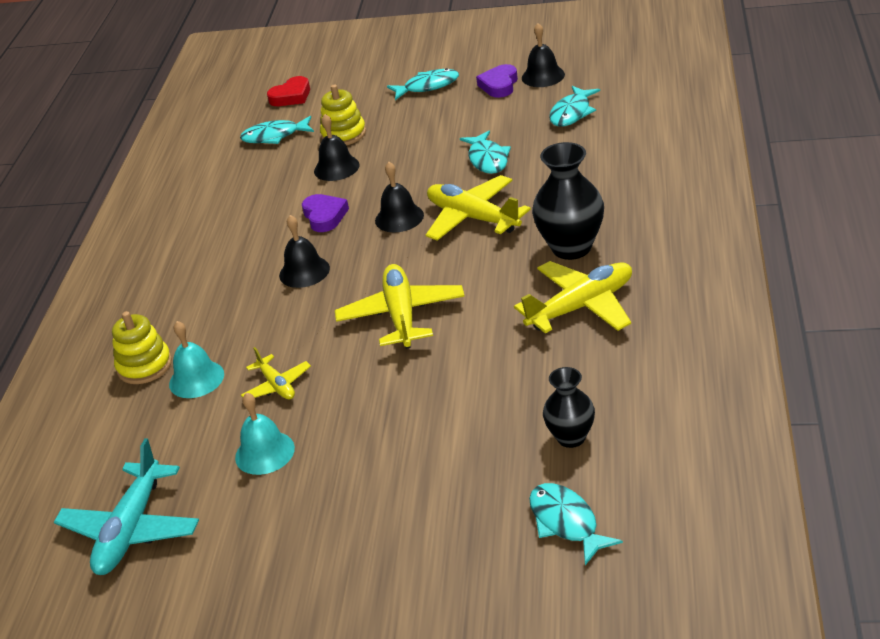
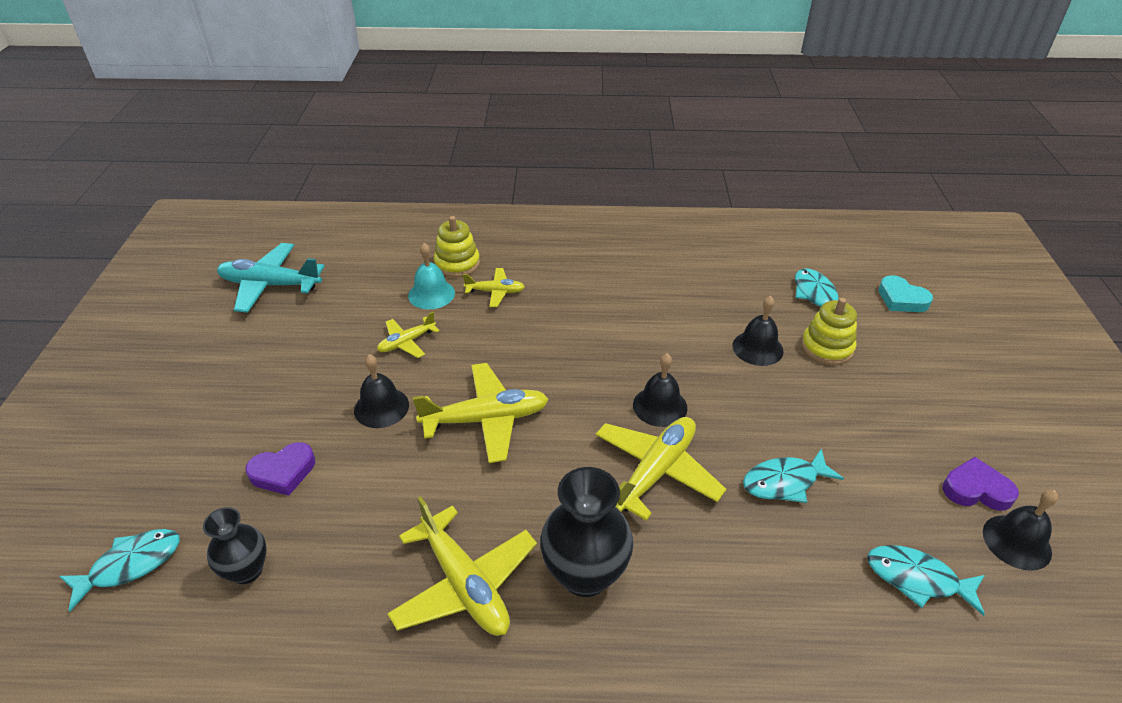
camera: 80 degrees right, 5 degrees up
(208, 330) = (495, 292): none -> yellow plane
(264, 452) = (323, 344): turquoise bell -> none
(291, 96) = (901, 299): red heart -> turquoise heart
(304, 271) = (571, 342): black bell -> black bell (381, 407)
(324, 216) = (665, 347): purple heart -> purple heart (283, 472)
(428, 86) = (953, 414): turquoise fish -> none

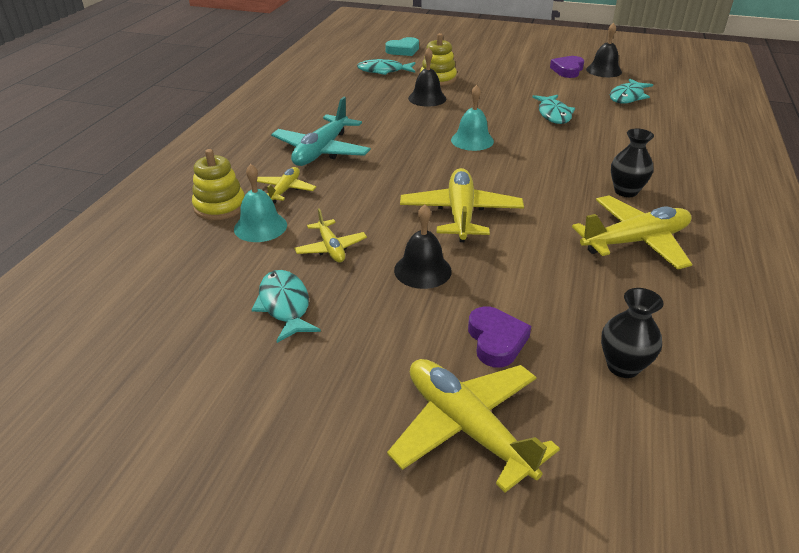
camera: 75 degrees left, 5 degrees down
(130, 565) = (615, 466): turquoise fish -> turquoise fish (285, 305)
(270, 285) = (142, 351): turquoise plane -> turquoise plane (322, 151)
(585, 574) = (626, 191): black vase -> black vase, size x0.61
(655, 472) = (536, 152): yellow plane -> yellow plane (467, 428)
(660, 406) = (472, 140): black bell -> turquoise bell

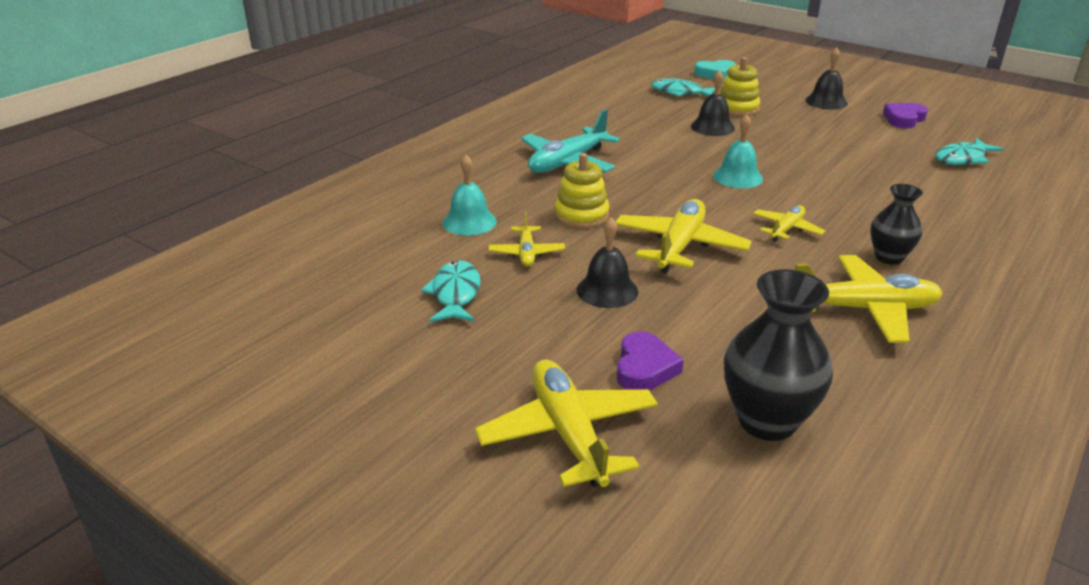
camera: 20 degrees right, 5 degrees down
(220, 206) = (441, 197): yellow stacking toy -> yellow stacking toy (581, 215)
(285, 190) = (510, 193): yellow plane -> yellow plane (786, 229)
(553, 114) = (853, 164): turquoise fish -> none
(604, 70) = (951, 125): black bell -> black bell (826, 102)
(623, 366) = (767, 421): black vase -> black vase, size x1.63

